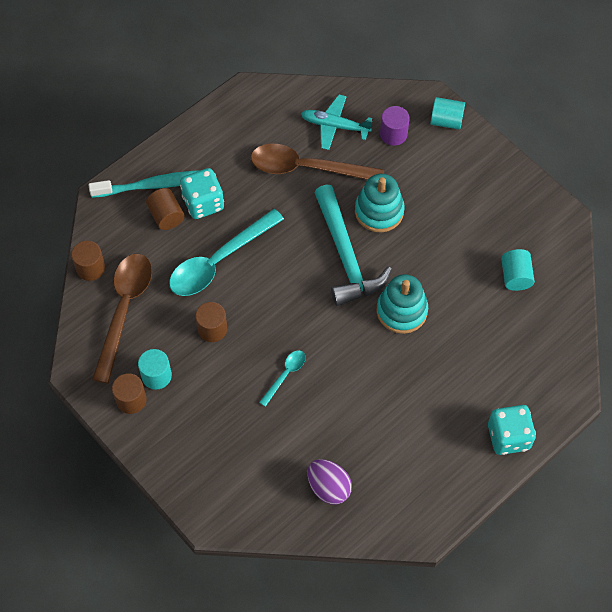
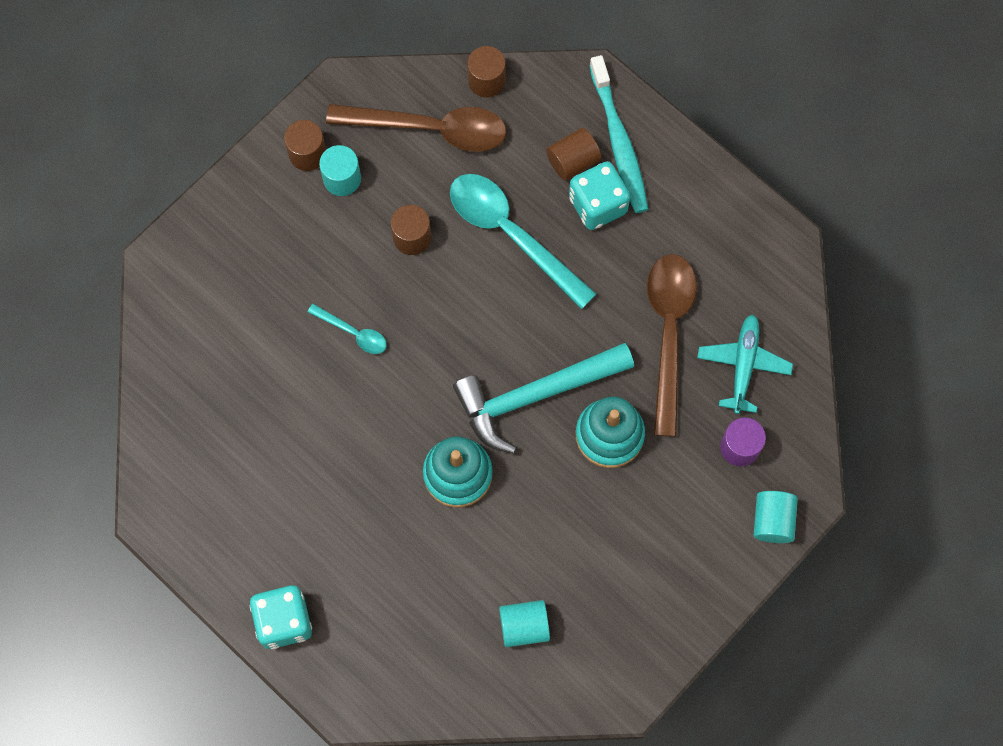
camera: 85 degrees right, 10 degrees up
(328, 487) = (204, 398): purple egg -> none

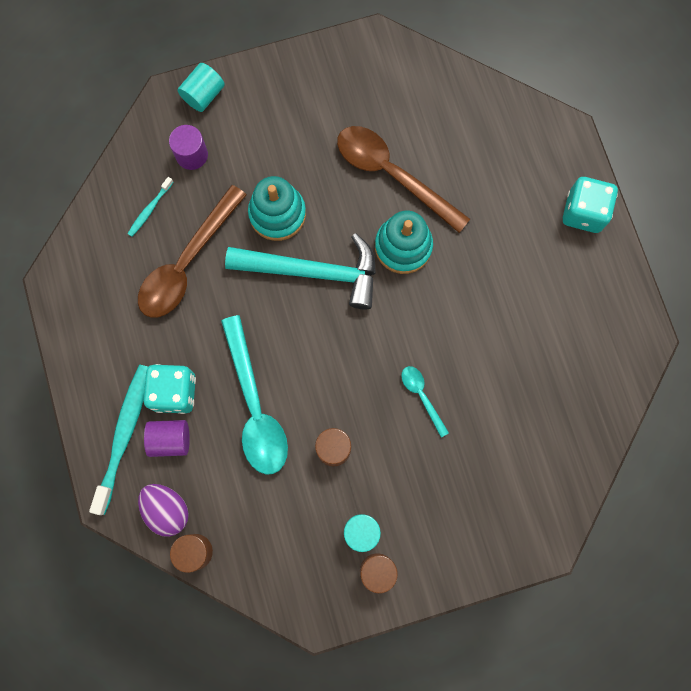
camera: 150 degrees left, 5 degrees up
(430, 129) = (266, 535): brown spoon -> brown spoon (392, 175)
(524, 626) = (417, 119): turquoise cylinder -> none
(535, 101) = (167, 510): none -> purple egg
(573, 161) = (170, 440): brown cylinder -> purple cylinder
(743, 365) = (150, 209): turquoise plane -> turquoise toothbrush

